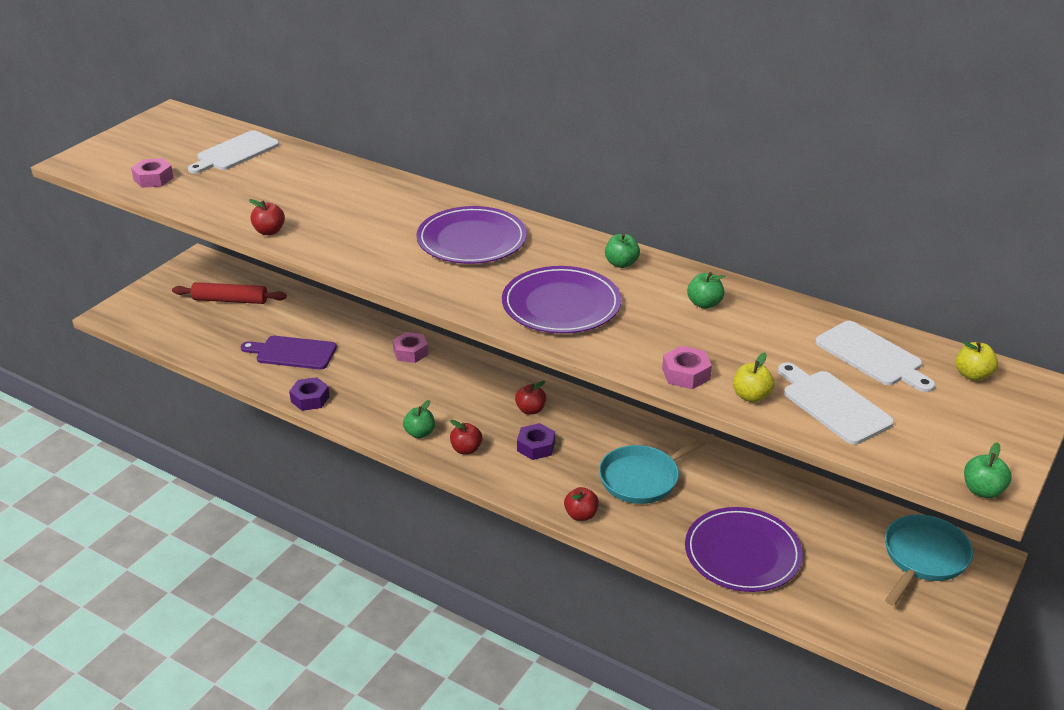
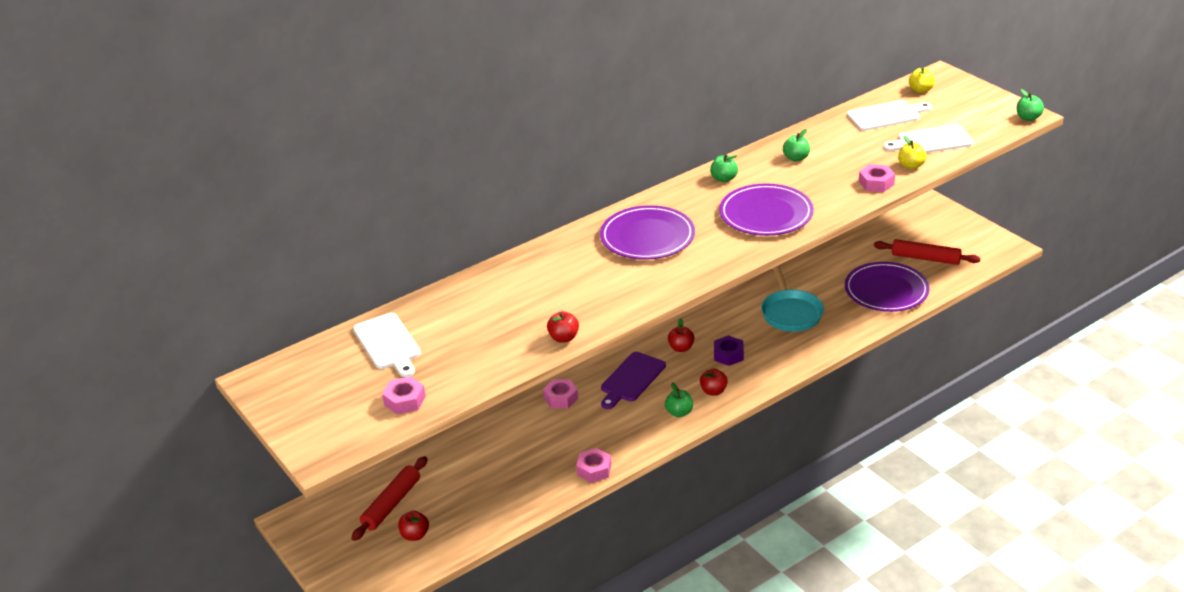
camera: 65 degrees left, 0 degrees up
(292, 353) = (514, 471): purple cutting board -> purple cutting board (631, 379)
(310, 399) = (594, 470): purple nut -> pink nut
(581, 515) = (817, 350): red apple -> red apple (415, 535)
(843, 579) = (925, 258): none -> red rolling pin
(923, 558) = (918, 223): turquoise pan -> none

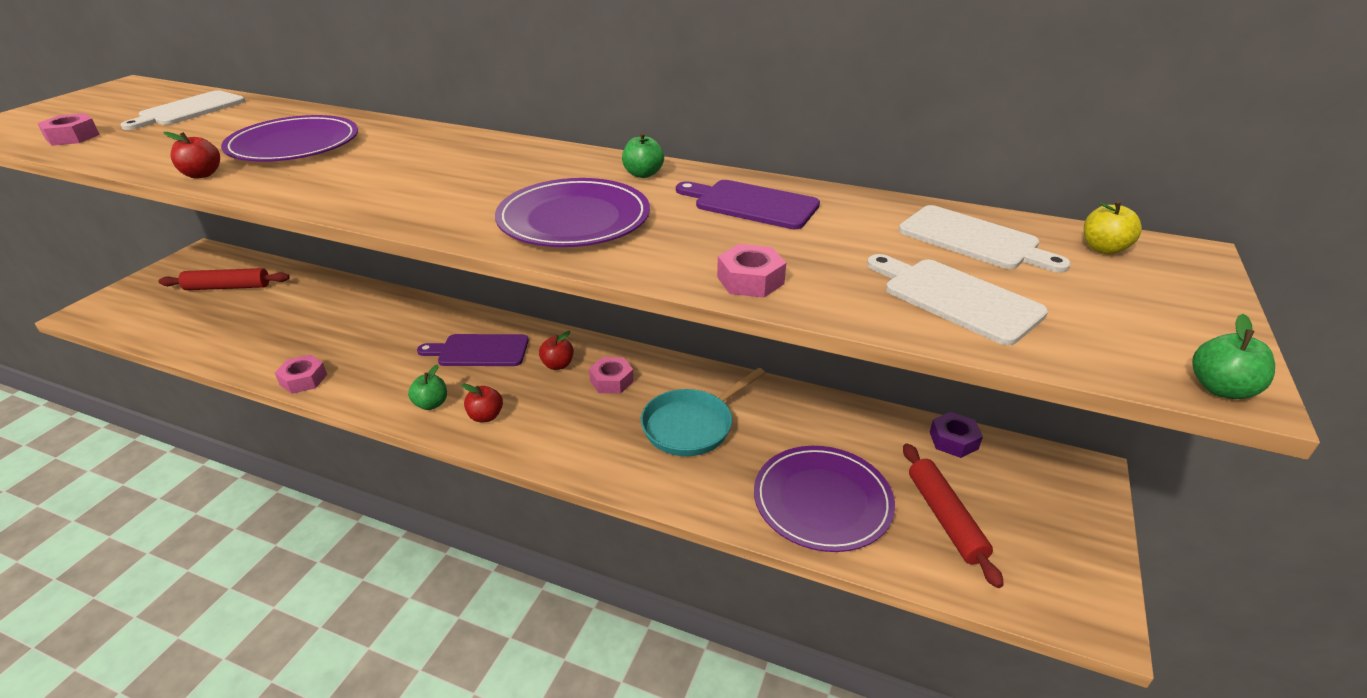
camera: 55 degrees right, 0 degrees up
(415, 535) = (180, 313): red apple -> none
(561, 398) = (424, 319): pink nut -> pink nut (611, 381)
(647, 237) = (461, 165): purple plate -> purple plate (294, 144)
(728, 355) = (566, 404): purple nut -> purple nut (953, 440)
(796, 158) = (751, 204): green apple -> purple cutting board
(911, 166) = (845, 298): yellow apple -> none

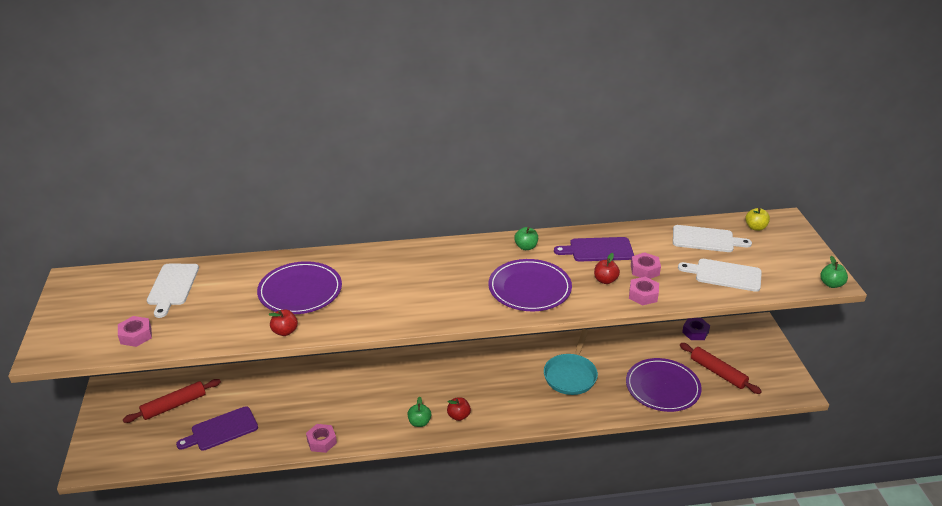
camera: 30 degrees left, 0 degrees up
(479, 351) = (409, 380): purple cutting board -> purple cutting board (221, 430)
(558, 365) = (465, 370): red apple -> red apple (605, 280)
(611, 381) = (505, 367): pink nut -> pink nut (644, 270)

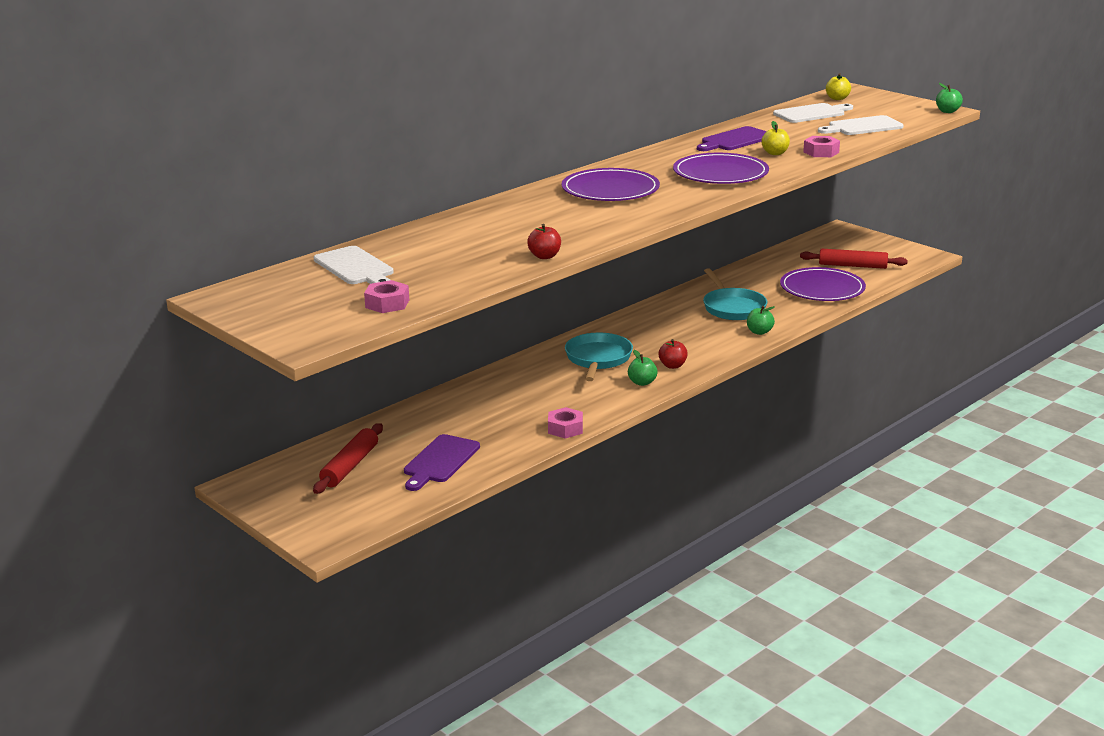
camera: 35 degrees left, 10 degrees down
(300, 291) = (505, 232): purple plate -> purple plate (610, 190)
(419, 383) = (598, 359): none -> turquoise pan
(526, 247) = (668, 154): green apple -> green apple (759, 332)
(605, 280) = (775, 153): red apple -> yellow apple
(644, 270) = (795, 140): pink nut -> none
(695, 332) = (796, 249): purple nut -> none

